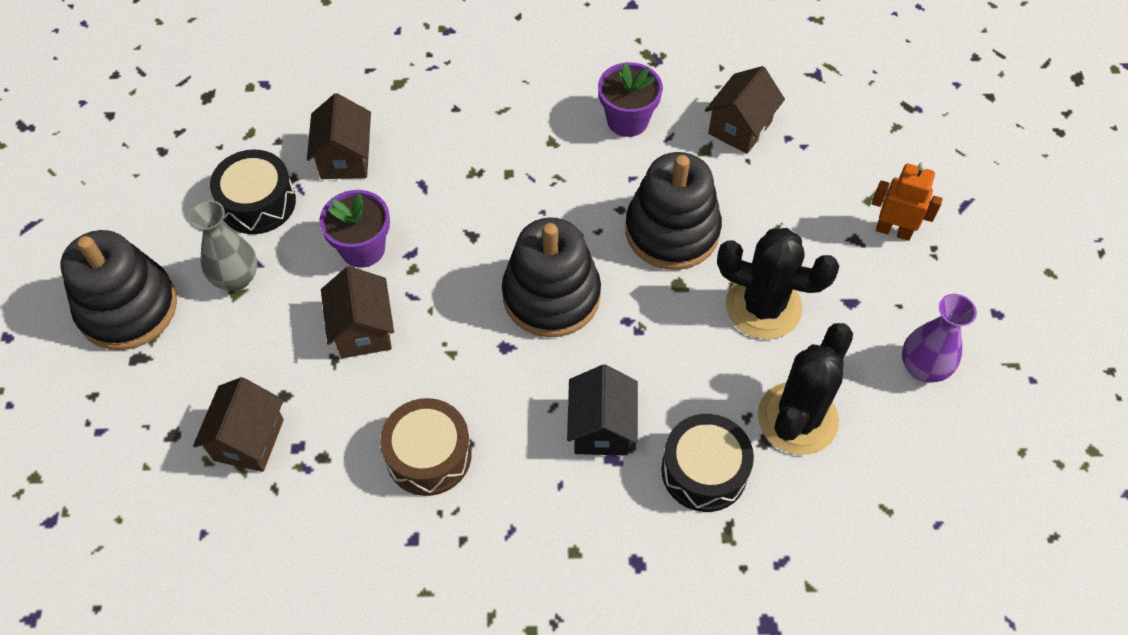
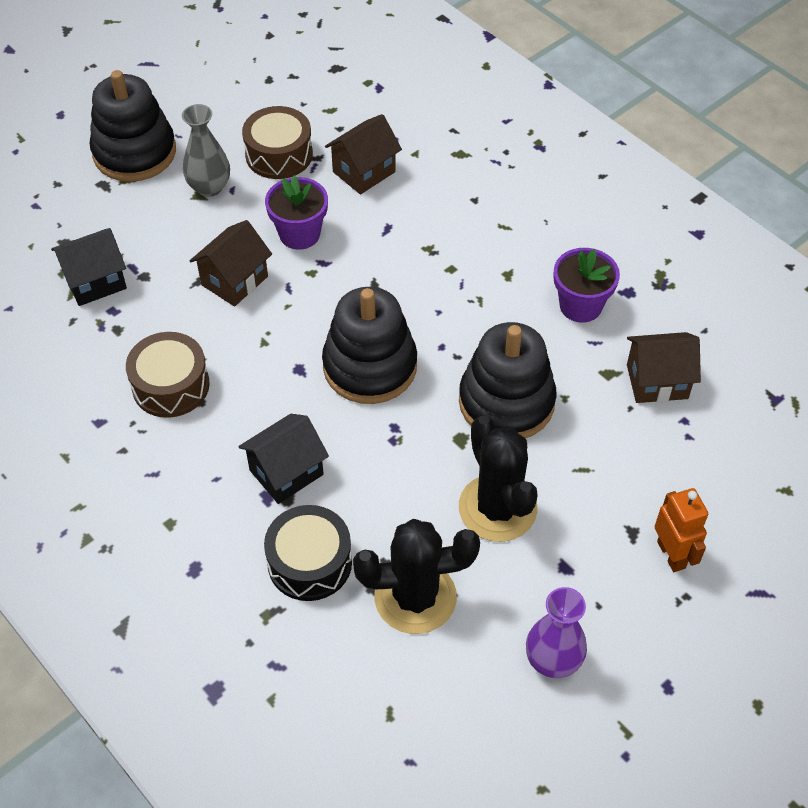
camera: 50 degrees right, 5 degrees down
(248, 440) = (95, 282): brown house -> black house
(258, 203) = (279, 154): black drum -> brown drum

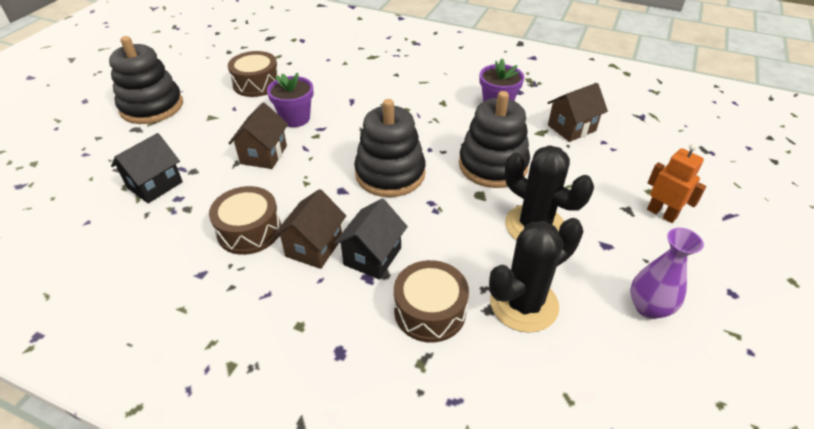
camera: 25 degrees left, 10 degrees down
(209, 187) = (217, 111): grey vase -> none
(309, 562) = (430, 311): black drum -> brown drum
(364, 172) = (318, 78): brown house -> brown house (314, 247)

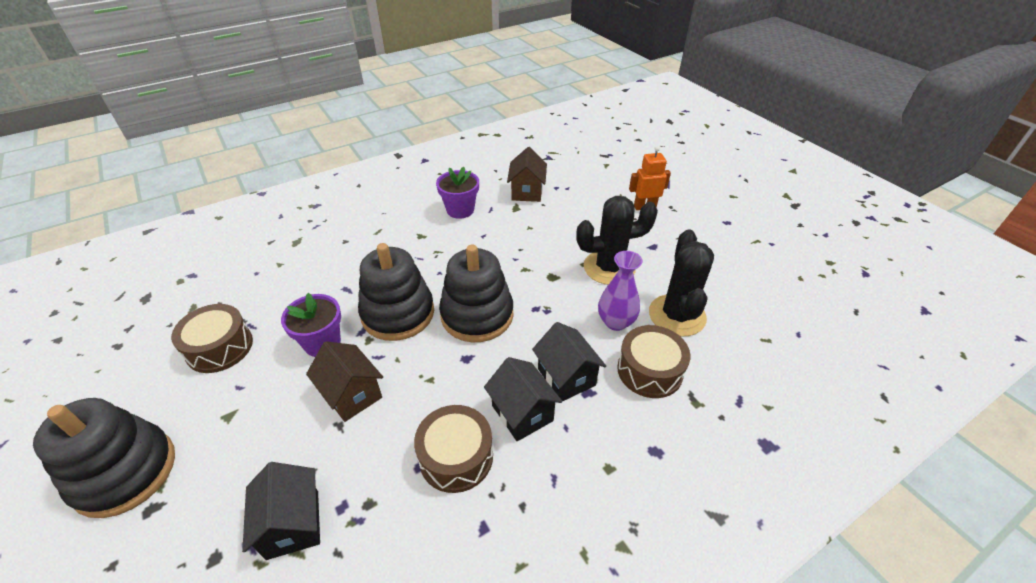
camera: 55 degrees left, 0 degrees up
(314, 247) = (522, 413): brown house -> black house
(493, 165) = (527, 252): black stacking toy -> black stacking toy (398, 313)
(648, 307) = (716, 261): purple vase -> purple vase (615, 322)

